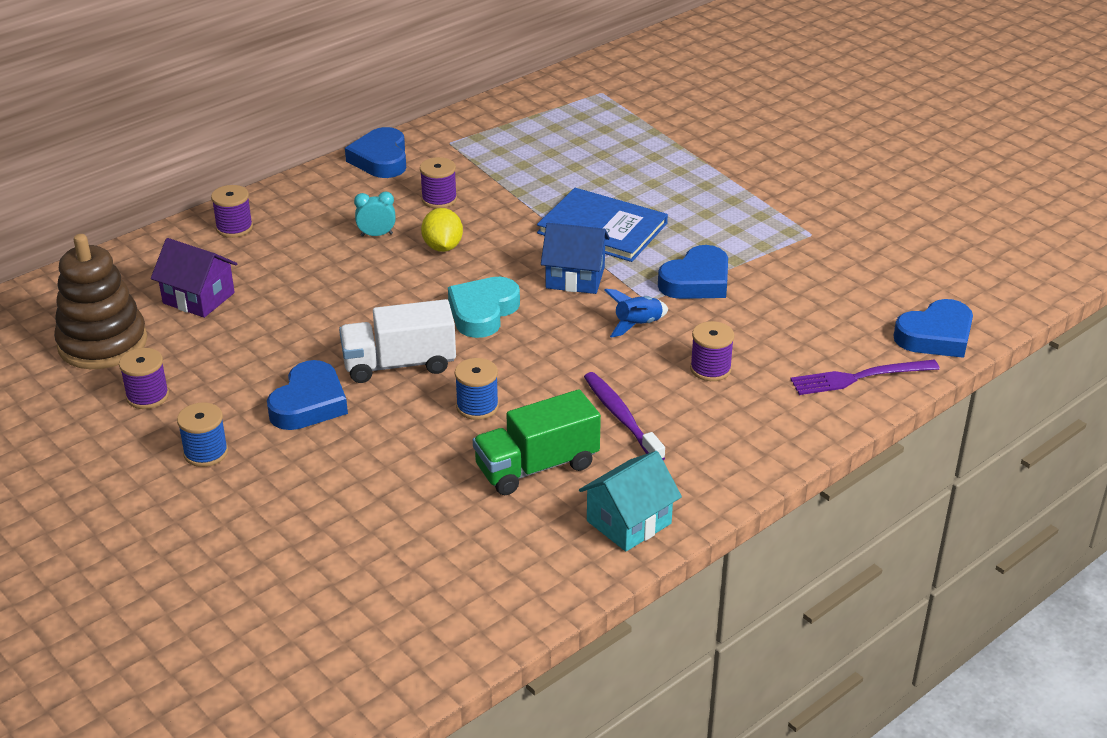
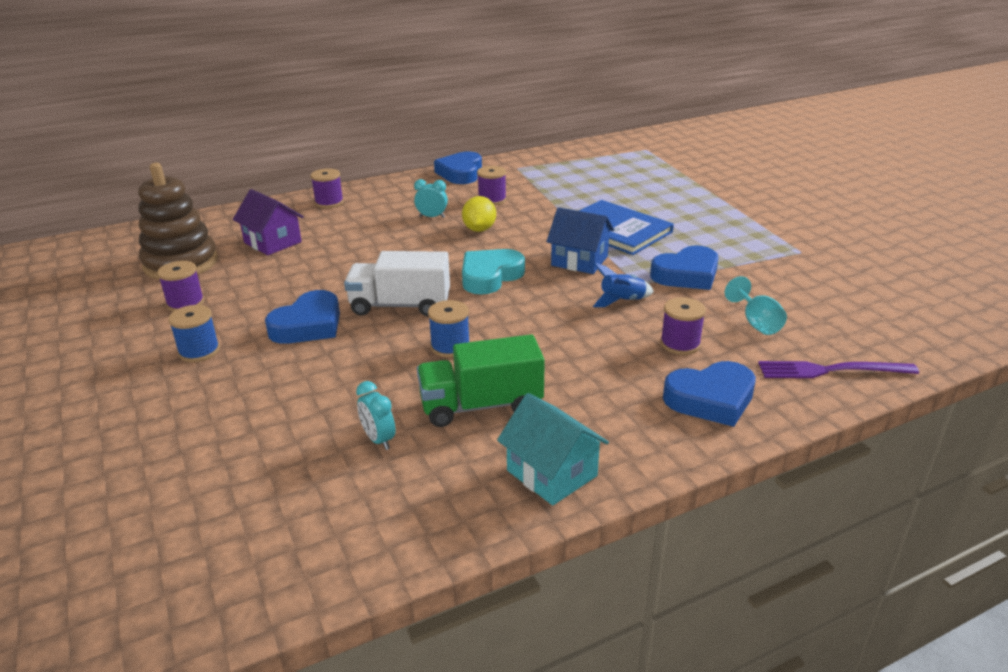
camera: 15 degrees right, 5 degrees down
(452, 517) = (378, 439): none -> turquoise clock
(621, 417) = (580, 373): purple toothbrush -> none
(629, 522) = (552, 473): turquoise house -> turquoise house turned 75 degrees clockwise
(780, 332) = (756, 323): none -> turquoise goblet
(936, 336) = (917, 344): blue heart -> blue heart (711, 399)

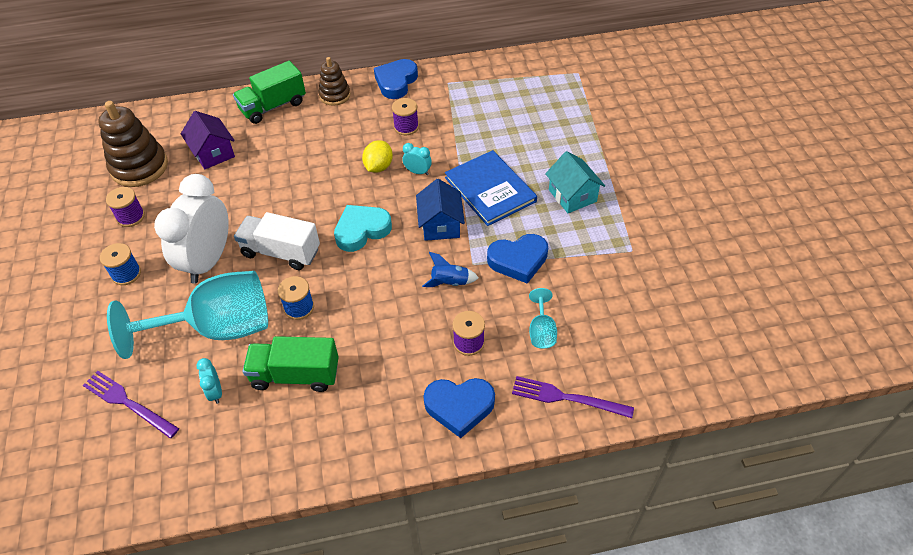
camera: 15 degrees right, 20 degrees up
(253, 472) = (128, 403): none -> purple fork
(308, 325) = (208, 261): blue heart -> white clock
(329, 202) = (273, 106): purple spool -> green truck
(351, 380) = (218, 328): none -> turquoise goblet
(397, 188) = (335, 95): none -> brown stacking toy
(432, 217) = (347, 142): turquoise clock -> turquoise clock (418, 172)
(552, 473) = (314, 451): turquoise house -> turquoise house (572, 196)
(579, 261) = (440, 225): blue house -> blue house turned 45 degrees clockwise

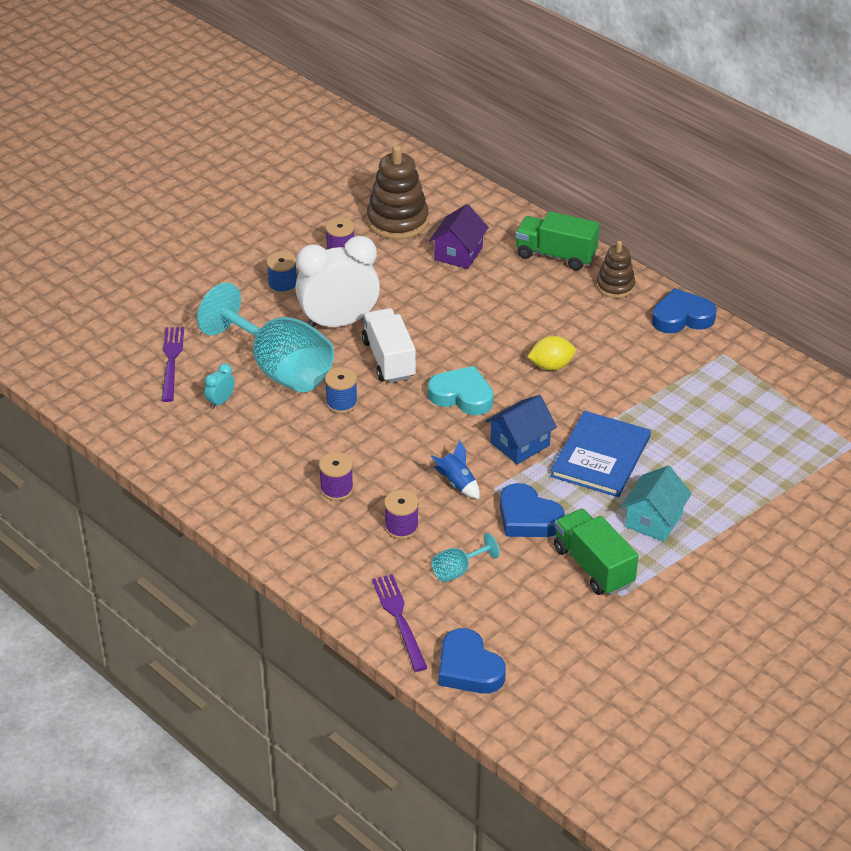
camera: 55 degrees right, 10 degrees down
(295, 375) = (275, 437): green truck -> green truck (593, 566)
(406, 127) = (624, 357): purple spool -> purple spool (336, 489)
(418, 172) = (572, 395): turquoise clock -> none
(459, 407) = (330, 552): blue heart -> blue heart (468, 668)

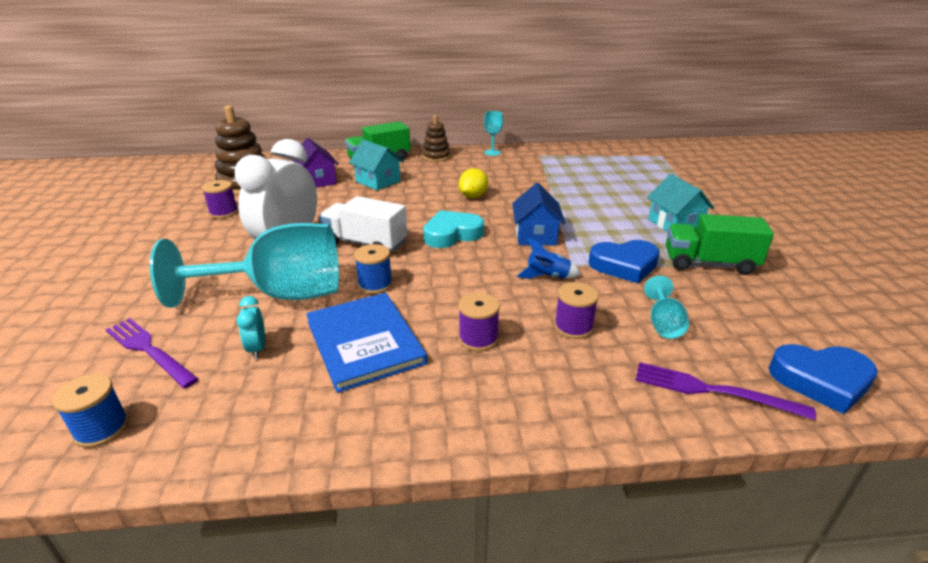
camera: 50 degrees left, 10 degrees down
(283, 285) = (200, 248): blue spool -> blue spool (102, 429)
(505, 289) = (378, 181): none -> turquoise house
(600, 456) = (586, 216): blue book -> blue book (364, 342)
(682, 317) = (492, 152): blue heart -> turquoise goblet

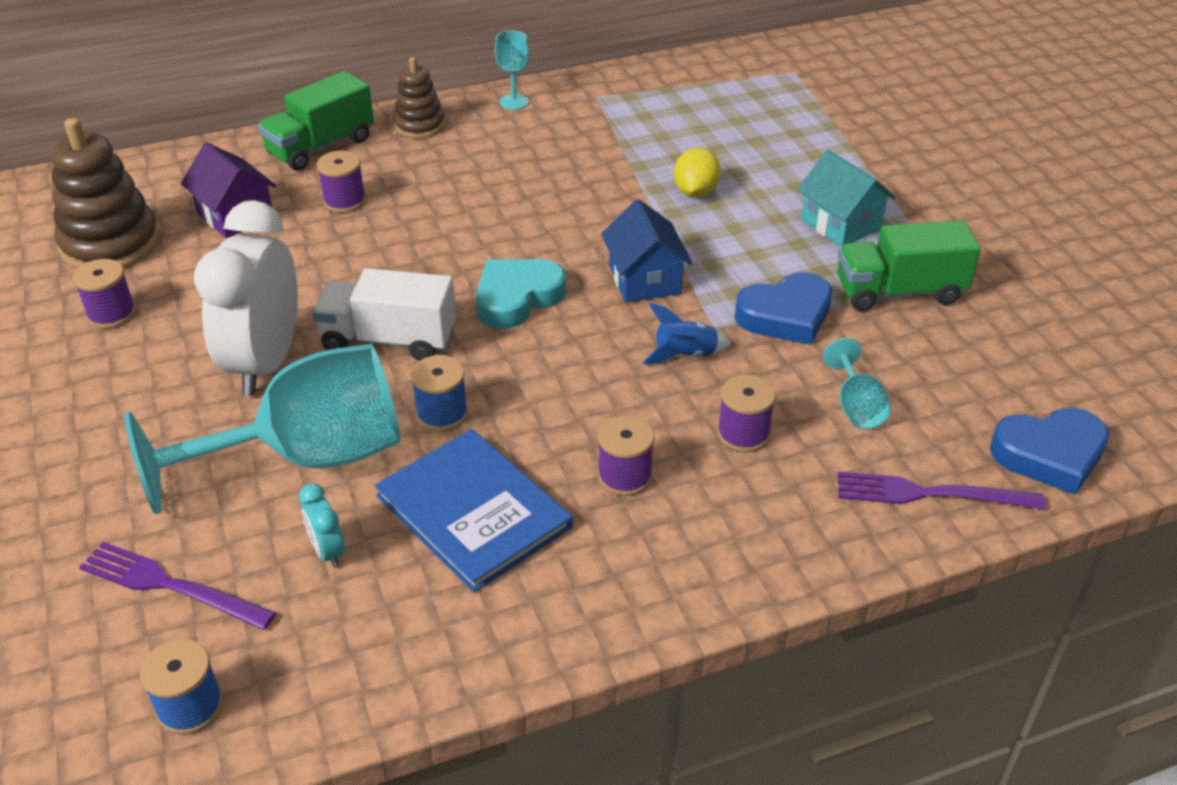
camera: 15 degrees left, 10 degrees up
(378, 181) = (344, 201): turquoise house -> purple spool
(473, 196) = (519, 212): yellow lemon -> yellow lemon (695, 192)

